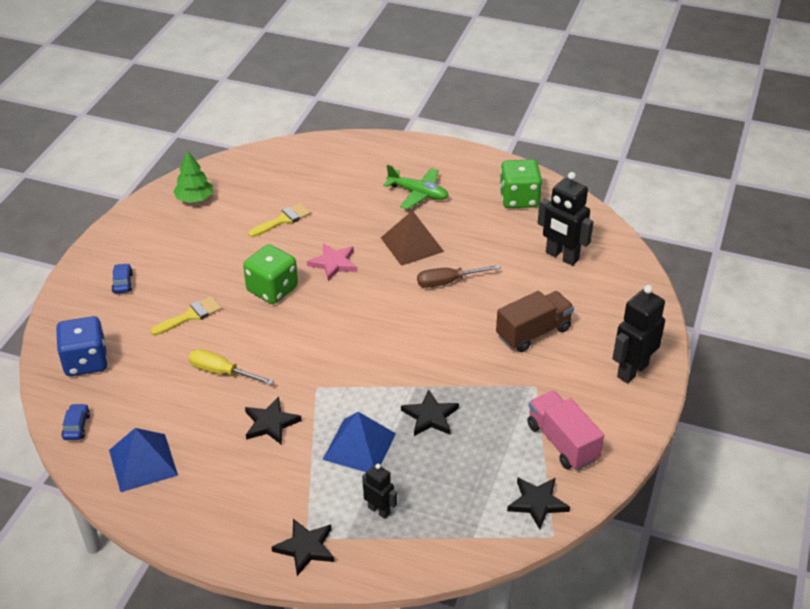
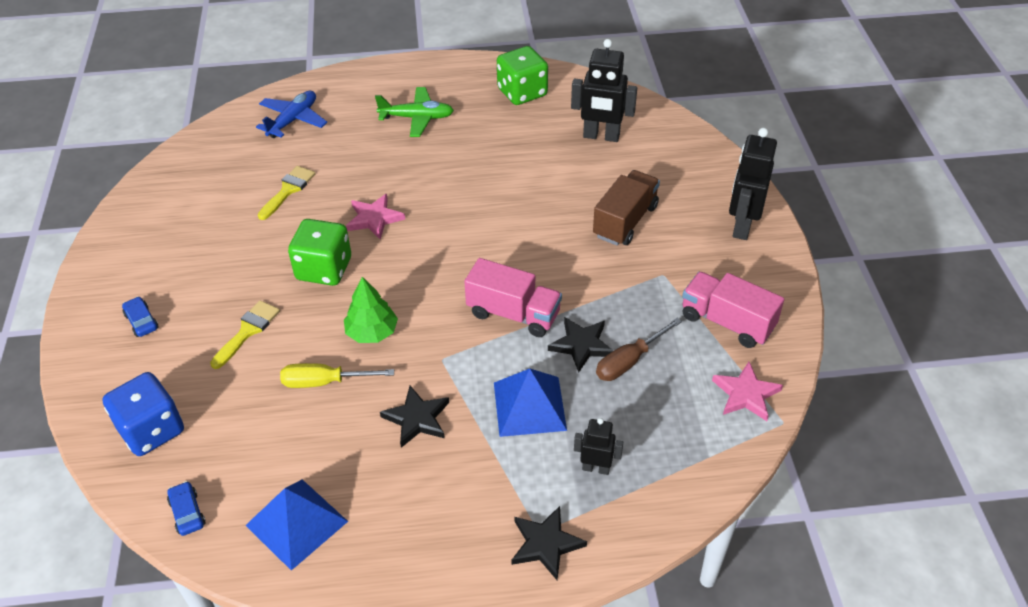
camera: 25 degrees left, 5 degrees up
(194, 199) = (170, 198): green tree -> green tree (372, 332)
(320, 166) = (293, 120): none -> blue plane
(393, 373) = (513, 314): none -> pink truck
(412, 244) = (444, 172): brown pyramid -> none
(448, 282) = (507, 198): brown screwdriver -> brown screwdriver (629, 361)
(537, 503) = (746, 394): black star -> pink star

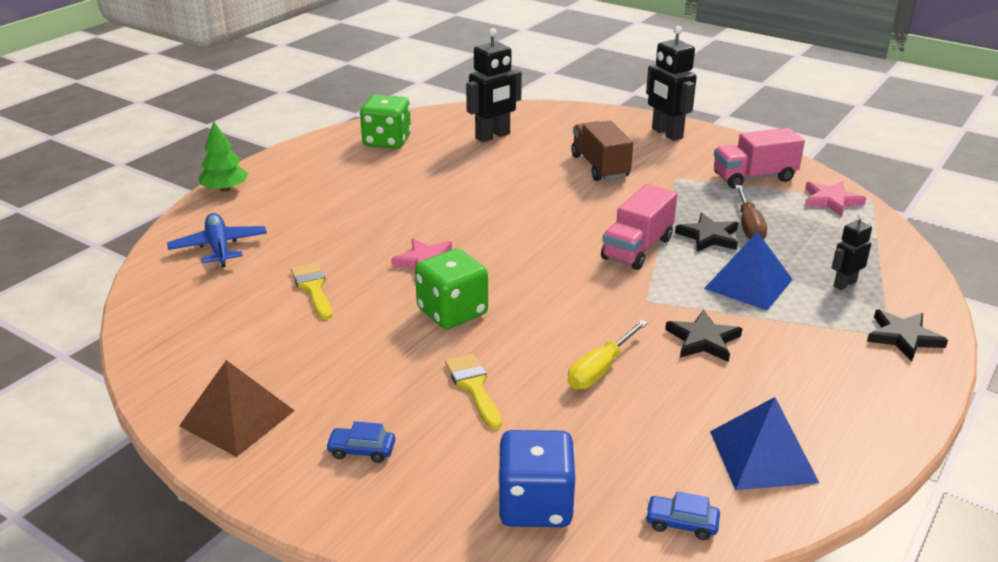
camera: 50 degrees left, 15 degrees down
(129, 251) = (237, 418): none -> brown pyramid
(372, 332) = (569, 320): green tree -> green tree (225, 189)
(417, 118) = (333, 192): green plane -> none
(513, 314) = (637, 248): pink truck -> pink truck turned 150 degrees clockwise

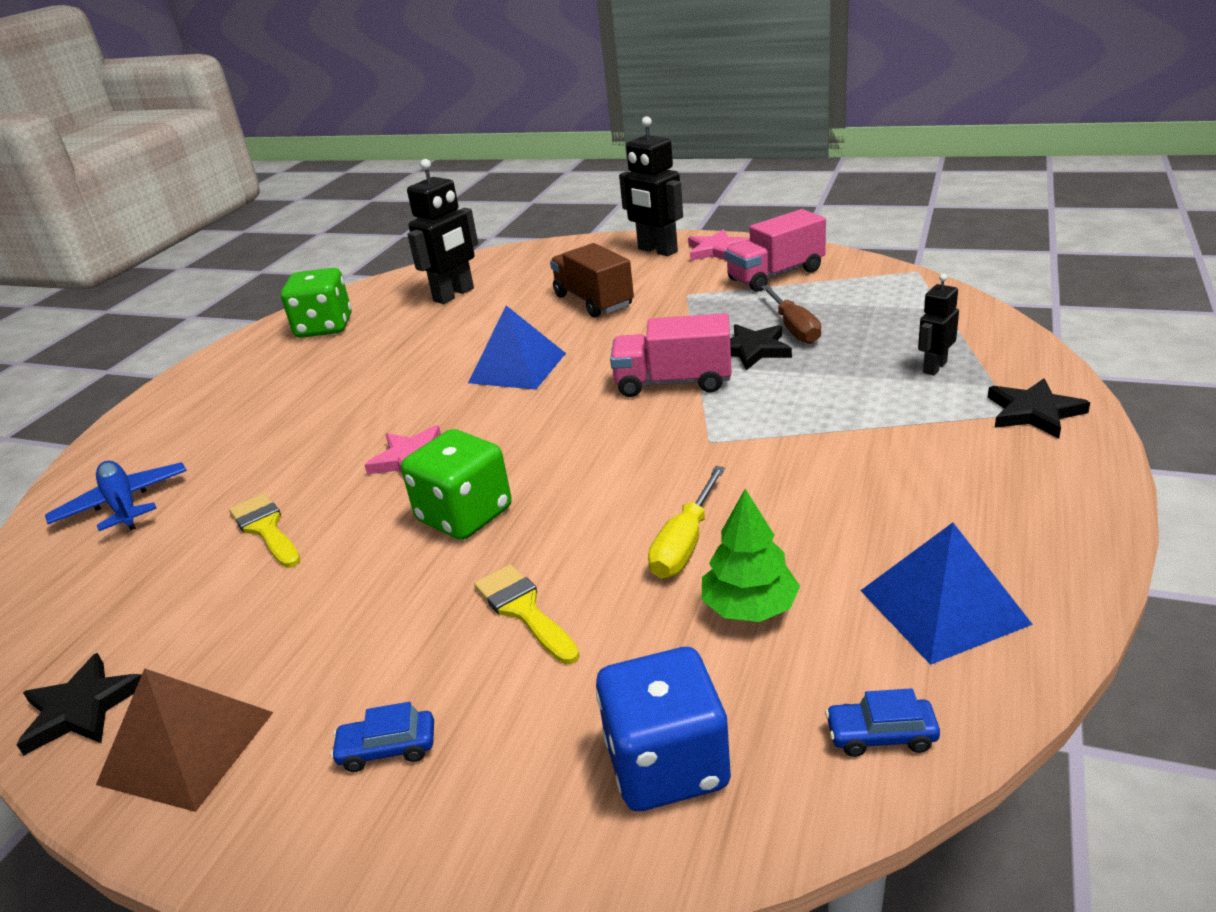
camera: 10 degrees left, 0 degrees up
(225, 189) = (121, 428): green tree -> green tree (749, 607)
(637, 248) = (673, 382): pink truck -> pink truck turned 75 degrees clockwise
(703, 340) = (799, 473): black star -> black star (82, 708)
(748, 284) = (823, 393): blue pyramid -> blue pyramid (517, 367)
(831, 200) = (873, 281): pink star -> pink star (716, 250)

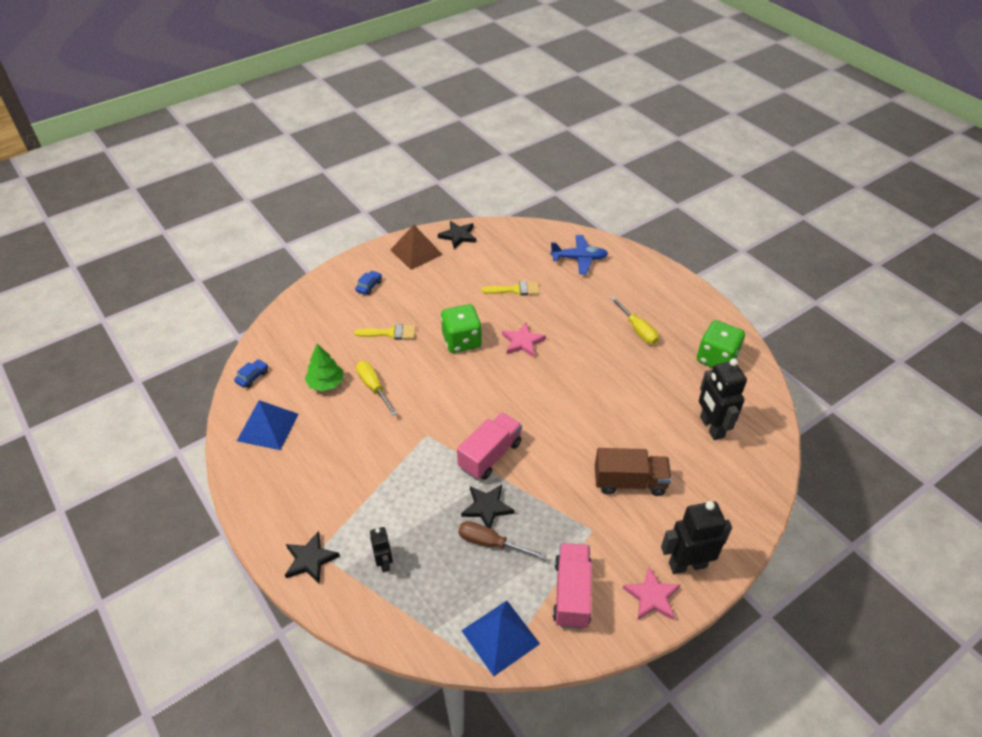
camera: 120 degrees right, 15 degrees up
(303, 388) = (637, 330): none -> yellow screwdriver
(517, 367) = (574, 409): blue pyramid -> blue pyramid (500, 637)
(667, 764) = (298, 332): blue dice -> none

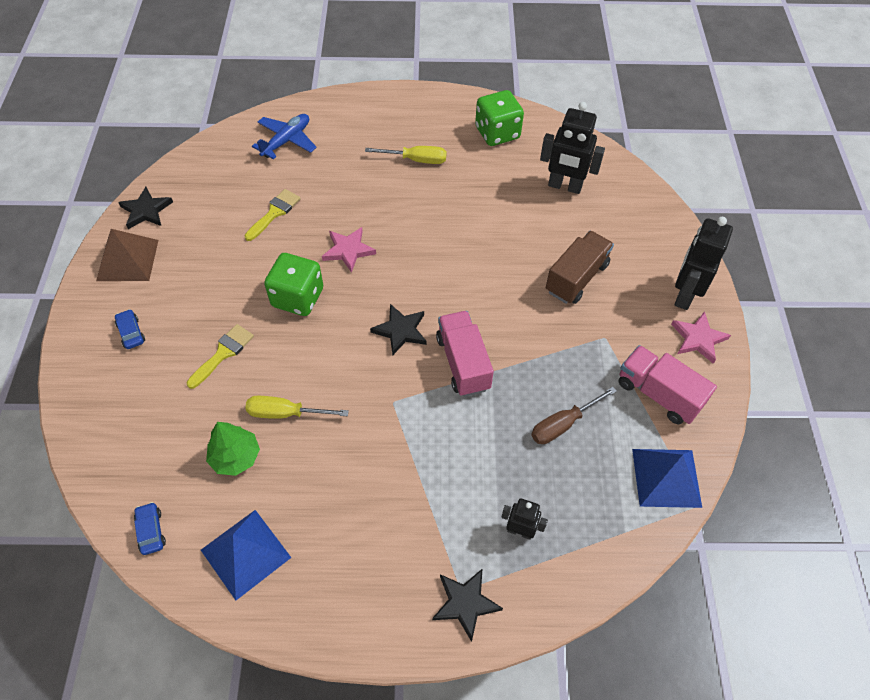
camera: 55 degrees left, 10 degrees up
(487, 507) = (521, 402): black star -> black star (400, 331)

